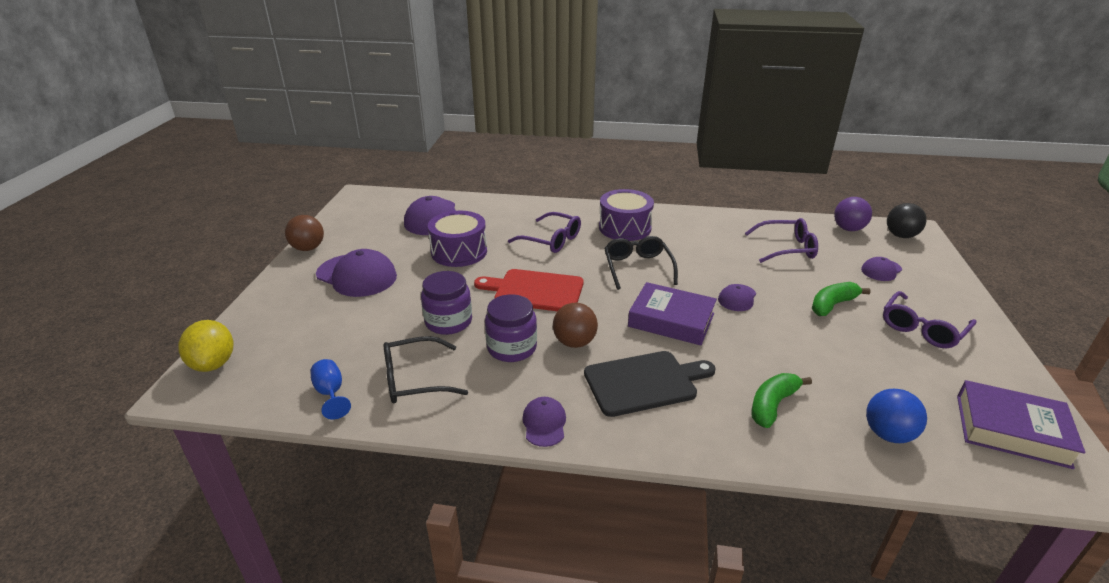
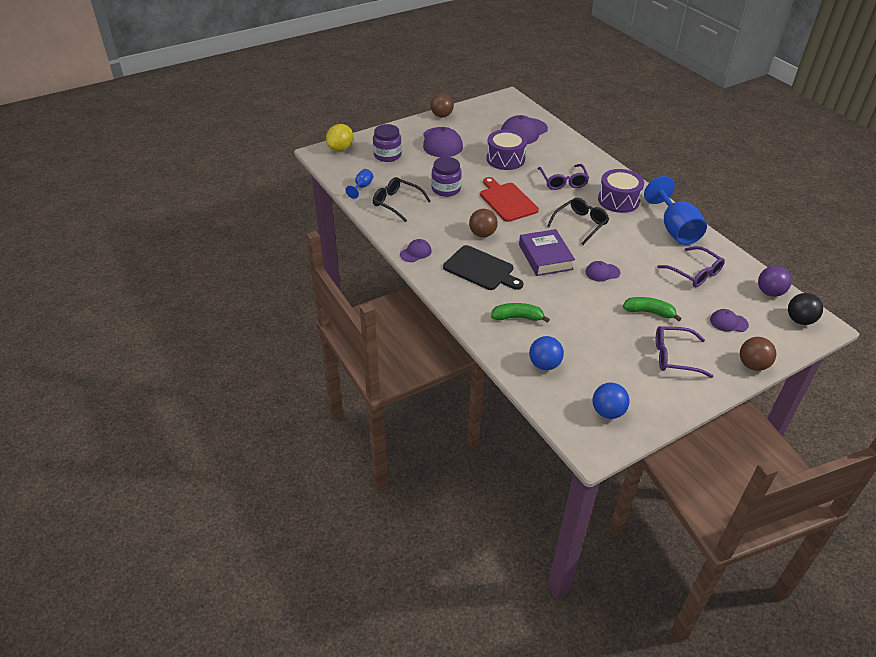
camera: 50 degrees right, 10 degrees up
(512, 348) = (452, 217): purple jar -> purple jar (387, 155)
(706, 224) = (675, 229): none -> blue goblet
(959, 291) = (752, 365): none -> brown ball
(1011, 430) = (607, 412): purple book -> blue ball

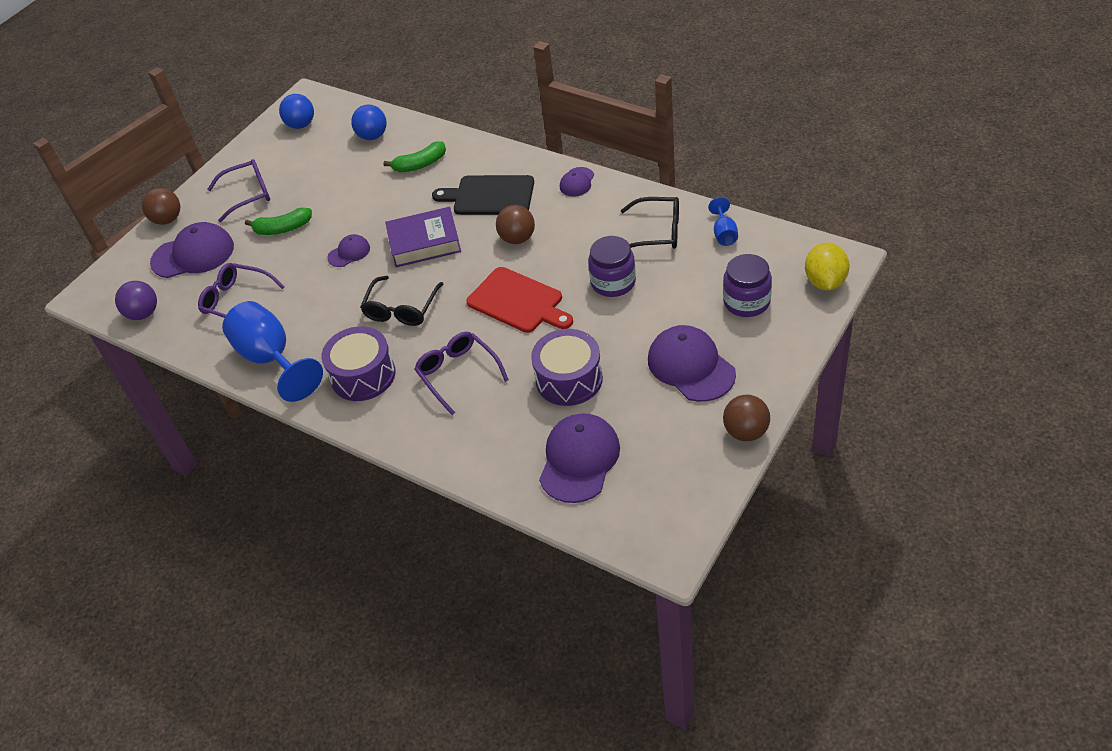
camera: 160 degrees right, 5 degrees up
(545, 257) = (424, 243): purple book -> purple book turned 60 degrees counterclockwise
(728, 322) = (193, 254): purple cap -> purple cap, size x1.91
(800, 320) = (111, 291): black ball -> none

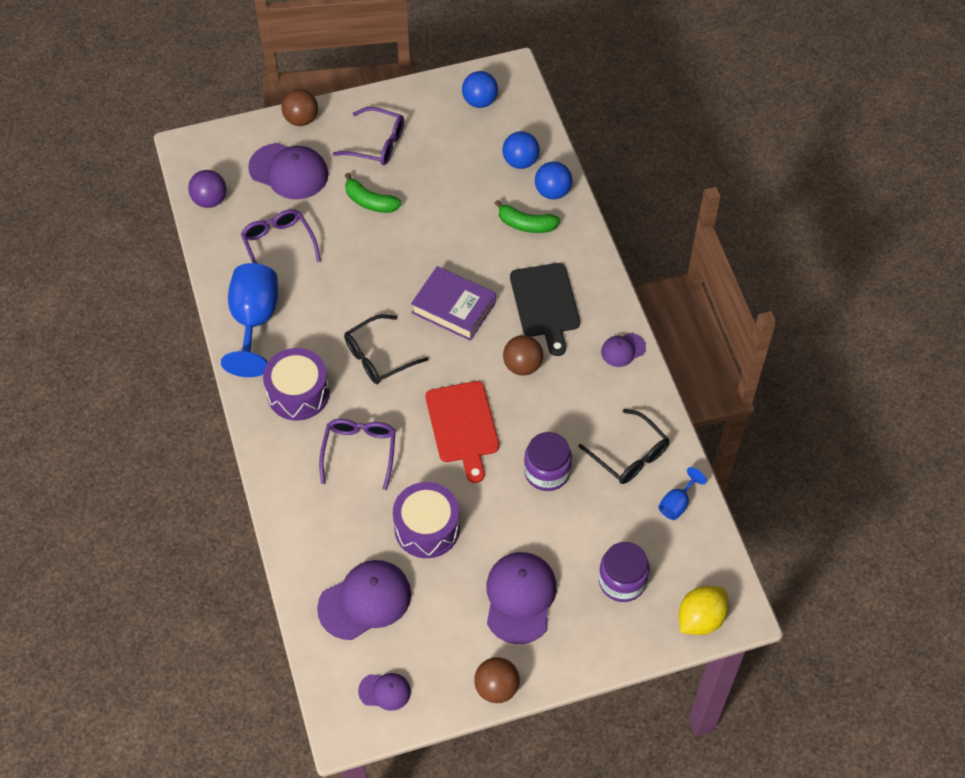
camera: 35 degrees right, 10 degrees up
(349, 253) = (393, 268): purple cap -> purple cap (385, 691)
(417, 136) = (552, 192): none -> blue ball
(490, 196) = (545, 304): black cutting board -> black cutting board turned 150 degrees counterclockwise

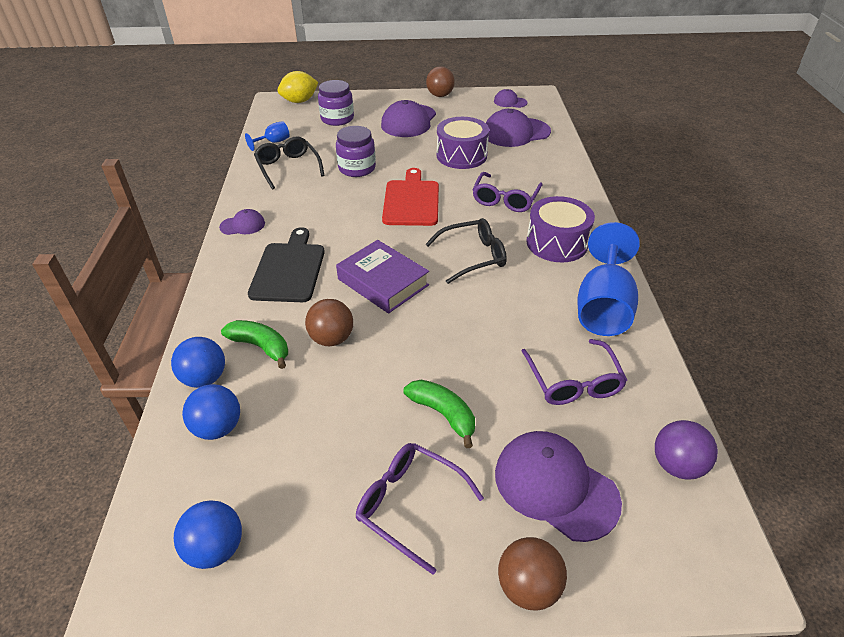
camera: 165 degrees left, 15 degrees down
(522, 365) = (339, 229): brown ball -> brown ball (332, 339)

